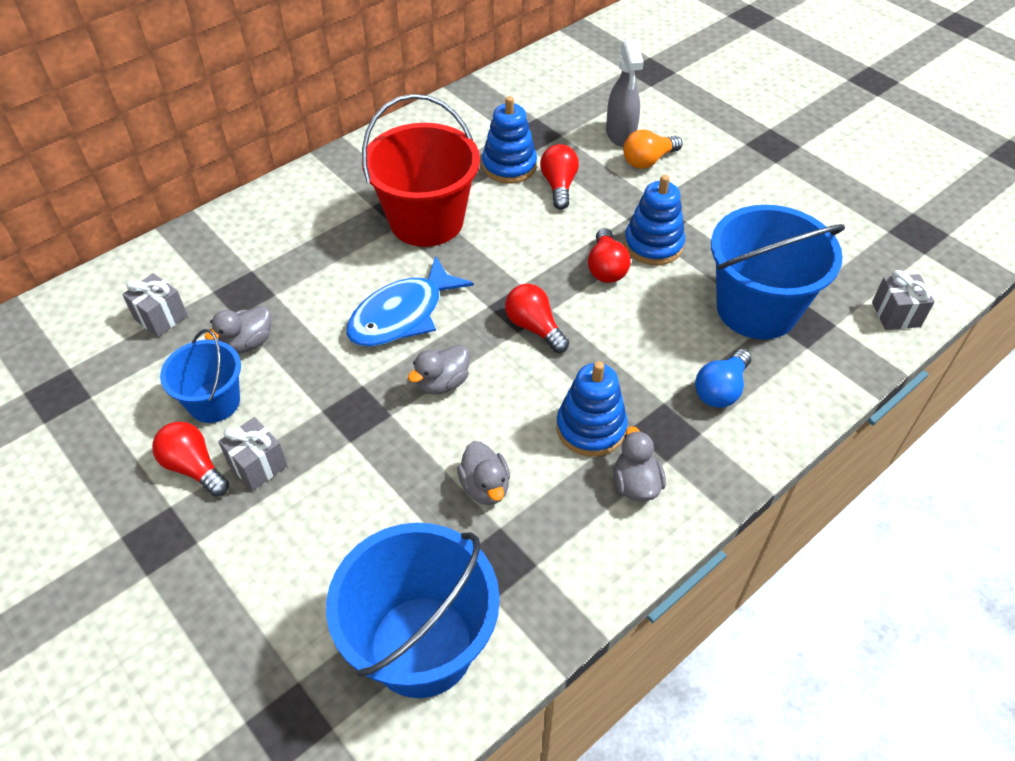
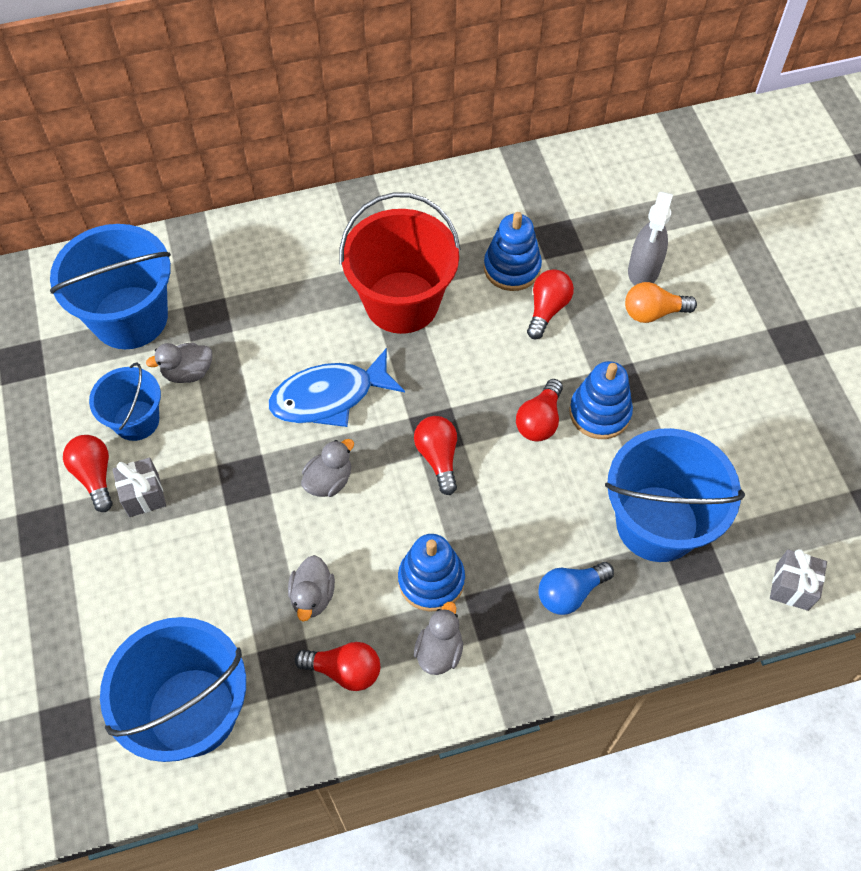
camera: 25 degrees right, 10 degrees up
(161, 317) = (130, 317): grey gift -> blue bucket
(442, 383) = (329, 480): grey duck -> grey duck turned 150 degrees clockwise
(556, 539) = (345, 670): none -> red light bulb

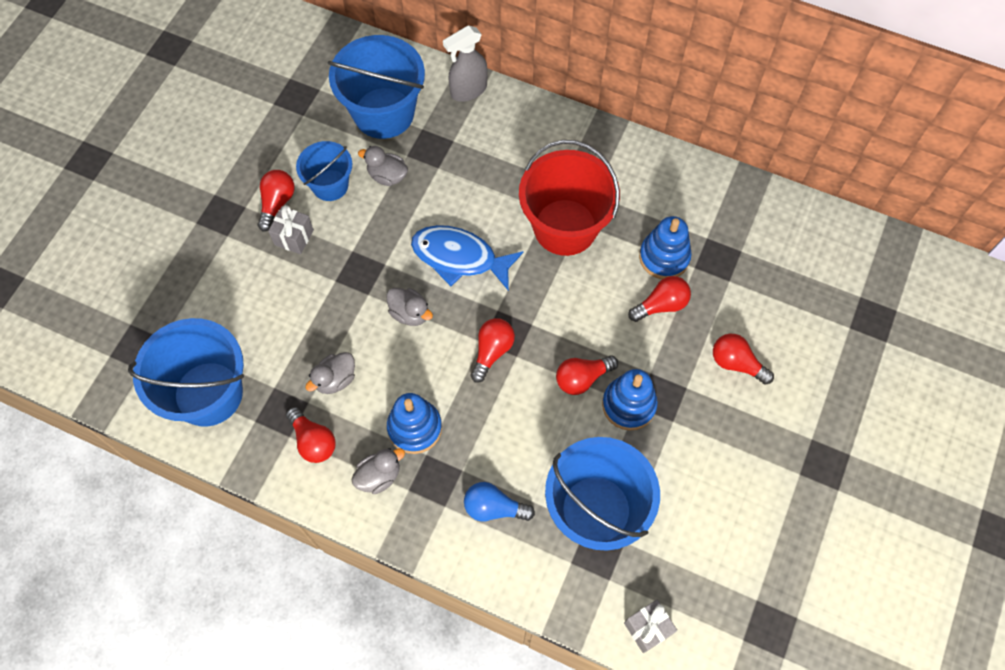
camera: 40 degrees right, 5 degrees up
(329, 480) = (410, 313): grey duck -> grey duck turned 45 degrees clockwise
(643, 271) = (759, 328): grey spray bottle -> grey spray bottle (468, 90)
(653, 312) = (736, 363): orange light bulb -> red light bulb

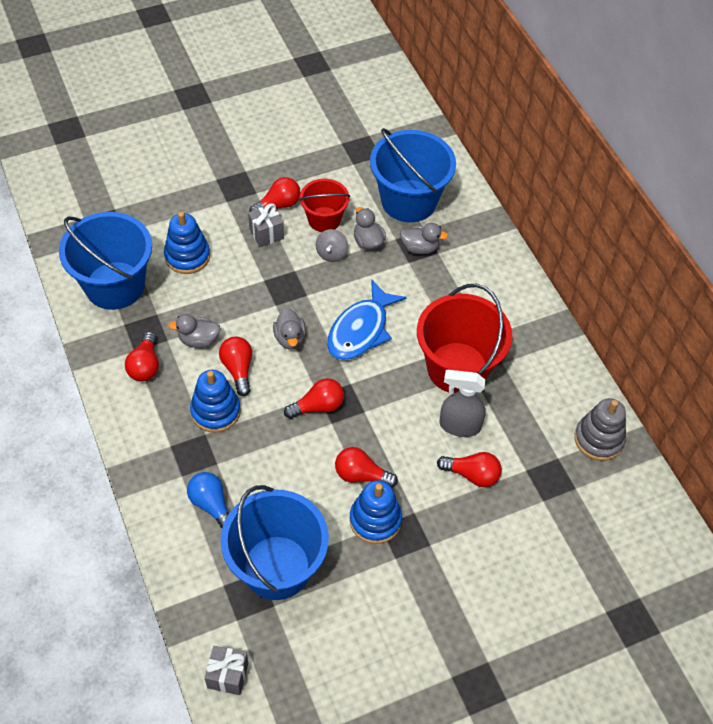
camera: 40 degrees right, 10 degrees down
(330, 185) = (324, 219): blue bucket -> red bucket
(367, 210) = (331, 253): none -> grey spinning top
(379, 476) = (161, 421): grey duck -> grey duck (420, 248)
(459, 258) = (361, 330): blue fish -> blue fish turned 120 degrees counterclockwise
(468, 90) = (484, 228): grey spray bottle -> grey spray bottle (459, 426)
(664, 257) = (510, 445): blue stacking toy -> blue stacking toy (187, 256)
(720, 198) = (598, 439): none -> grey stacking toy
(736, 363) = (486, 560): red light bulb -> red light bulb (238, 369)

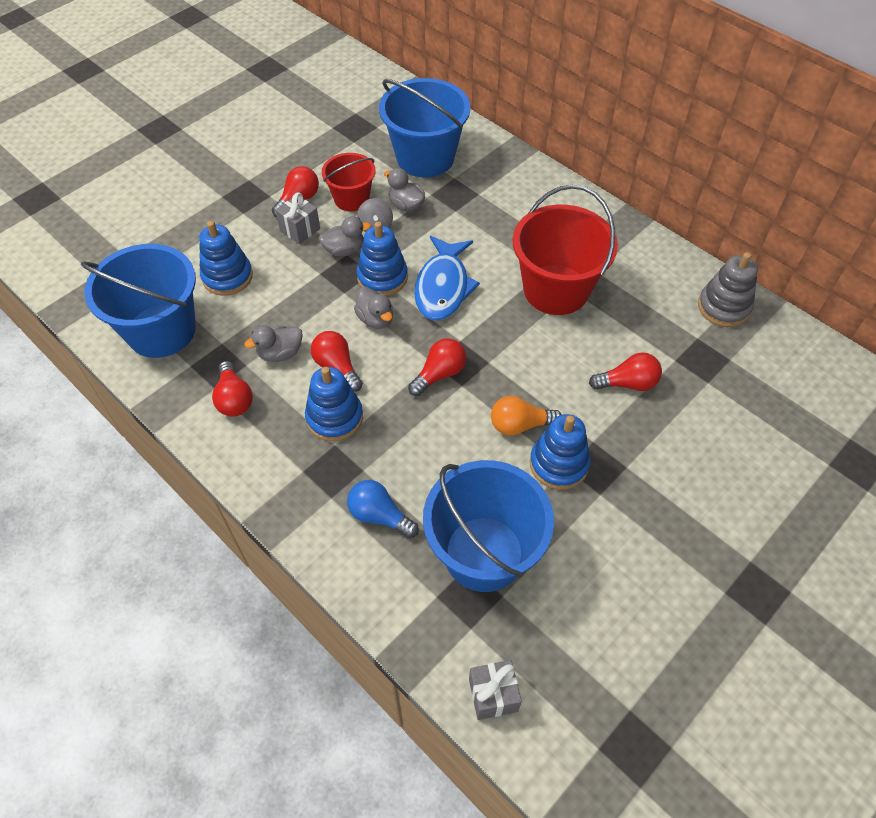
camera: 20 degrees left, 0 degrees up
(314, 303) = (382, 277): none -> blue stacking toy
(361, 475) = (520, 425): red light bulb -> orange light bulb
(420, 248) = (459, 195): grey duck -> grey duck (344, 250)
(459, 426) = (588, 342): grey spray bottle -> none

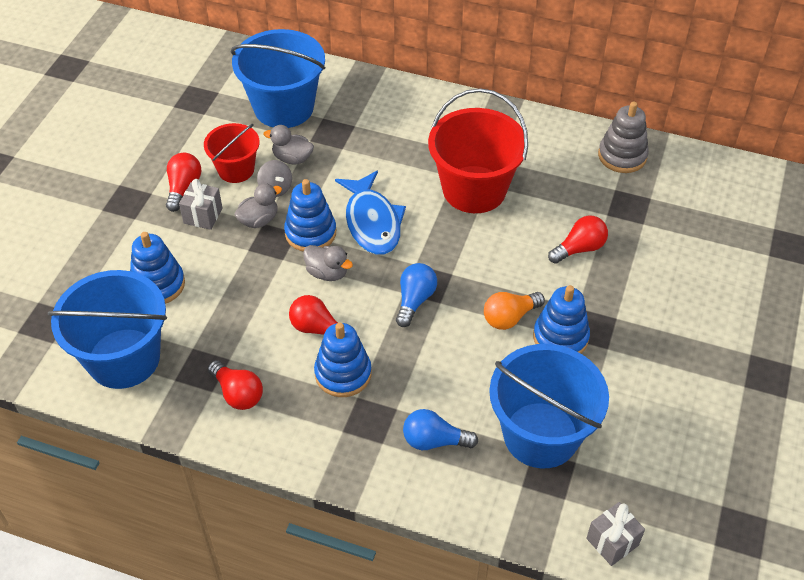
camera: 25 degrees left, 5 degrees down
(280, 353) = (256, 336): grey duck -> none
(439, 374) = (415, 300): red light bulb -> blue light bulb

